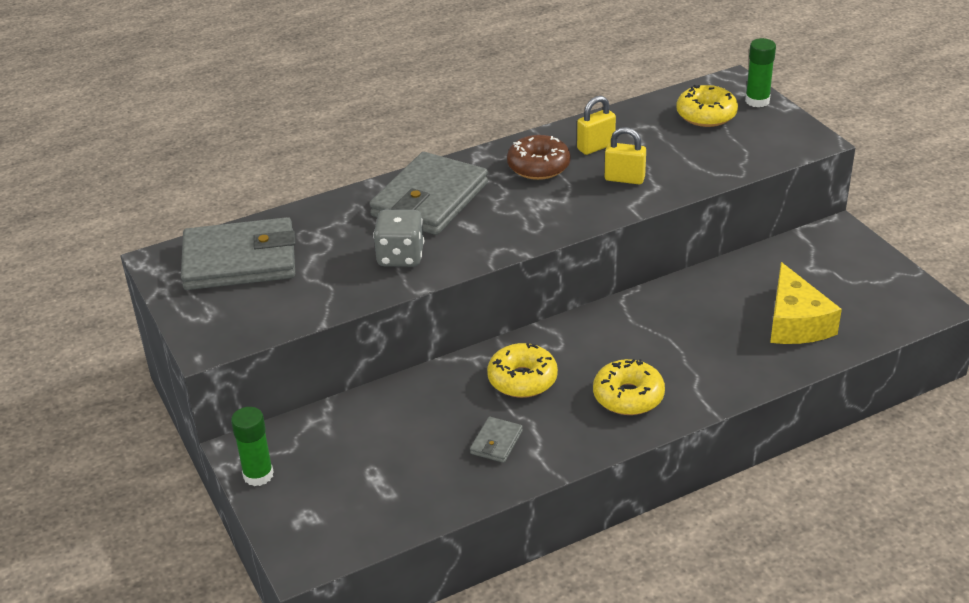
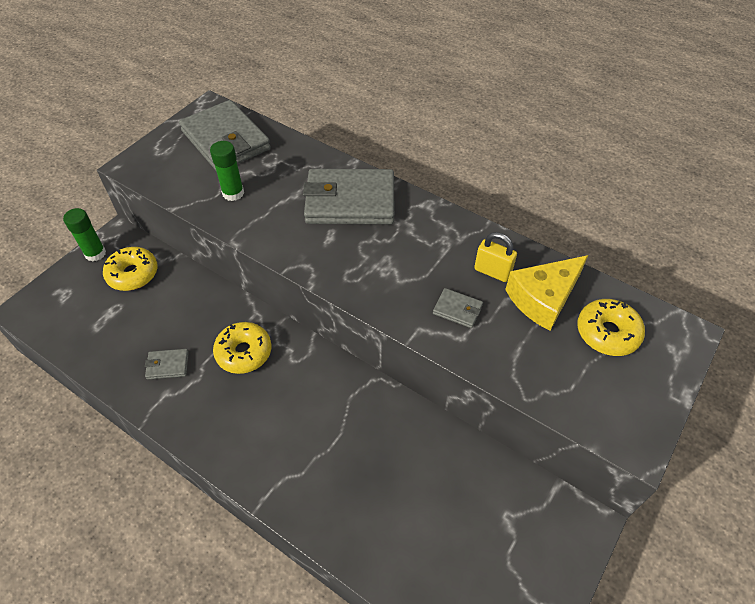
camera: 60 degrees right, 15 degrees up
(400, 256) = (269, 215): grey dice -> none
(538, 166) = (437, 246): brown donut -> none
(624, 179) = (457, 310): yellow padlock -> grey wallet
(628, 396) = (253, 431): yellow donut -> yellow donut (133, 274)
(757, 101) = (668, 366): green glue stick -> green glue stick (233, 193)
(795, 322) = (415, 531): yellow cheese -> yellow cheese (543, 298)

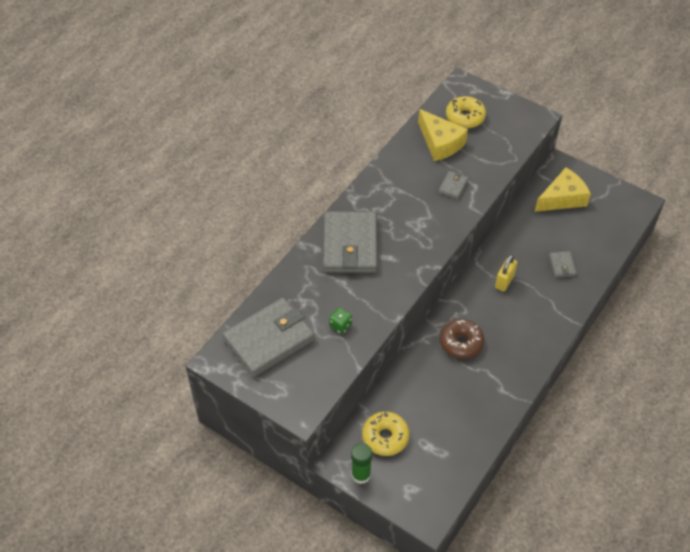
camera: 90 degrees left, 0 degrees up
(168, 365) = (477, 392): grey wallet -> grey wallet (562, 265)
(233, 193) = (340, 325): green glue stick -> green dice
(244, 352) = (461, 343): yellow donut -> brown donut
(492, 271) = (418, 166): yellow padlock -> yellow padlock (504, 281)
(509, 516) = (562, 198): none -> yellow cheese

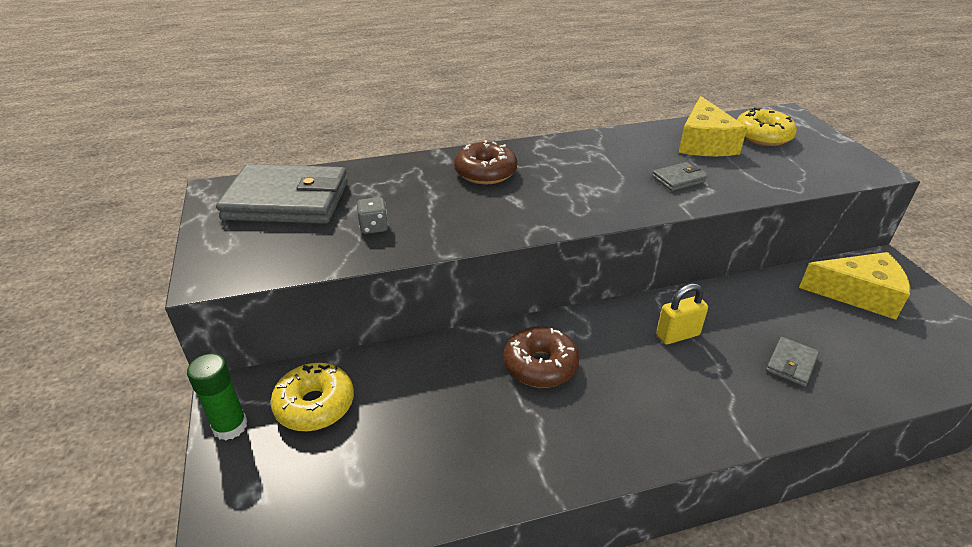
camera: 40 degrees right, 15 degrees down
(340, 325) = (374, 227): green dice -> grey dice
(350, 245) = (485, 172): grey wallet -> brown donut

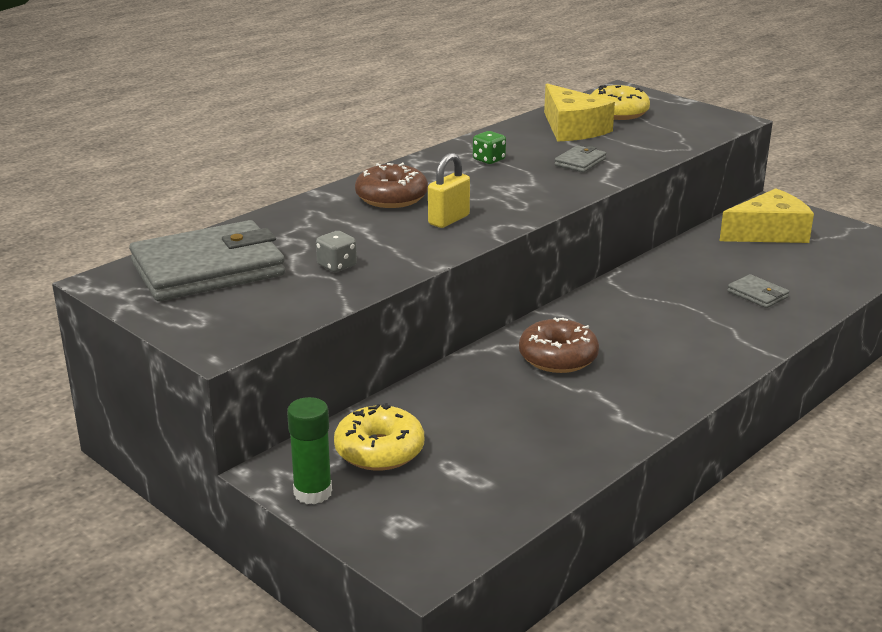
camera: 30 degrees left, 10 degrees down
(600, 156) = (489, 160): none -> green dice
(677, 335) = (652, 302): yellow padlock -> yellow padlock (448, 220)
(791, 364) = (757, 294): grey wallet -> grey wallet turned 45 degrees counterclockwise

